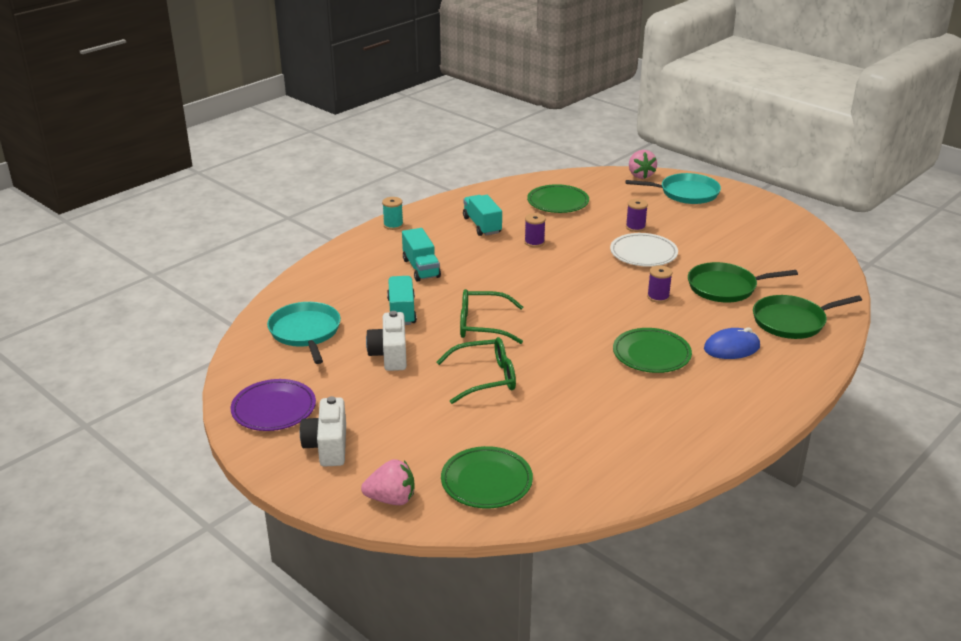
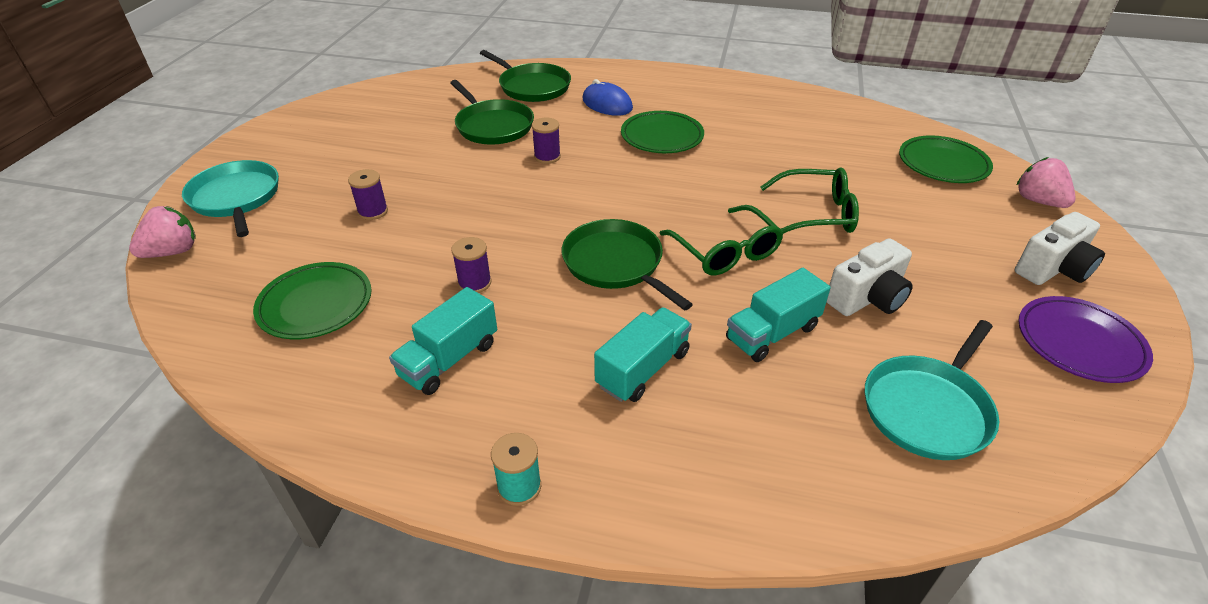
camera: 120 degrees left, 10 degrees up
(485, 378) = (816, 214): green glasses -> green glasses turned 135 degrees clockwise
(508, 286) = (616, 264): none -> green pan
(643, 253) = (448, 188): white plate -> none

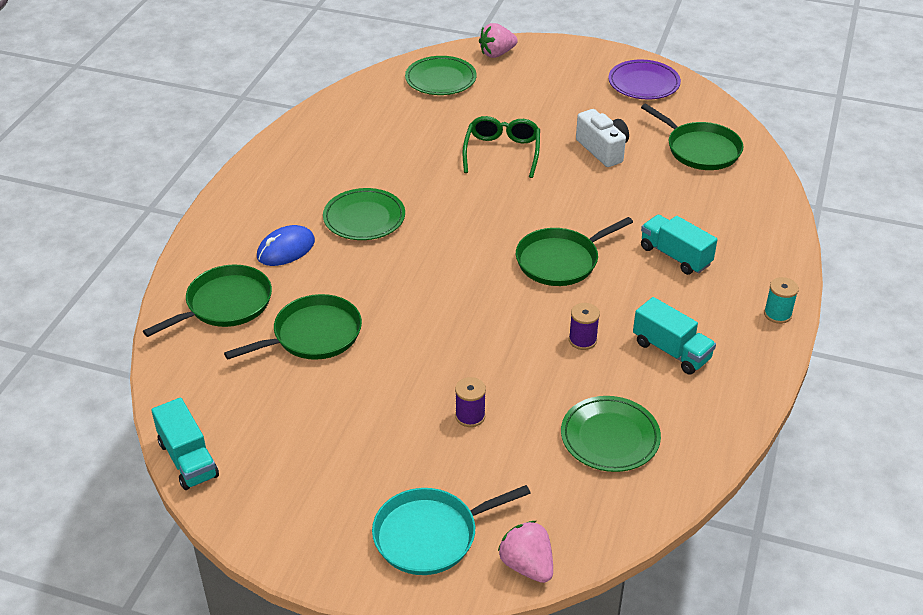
camera: 85 degrees left, 0 degrees up
(547, 157) = (387, 295): purple spool -> none
(725, 251) = (547, 203): green glasses -> none
(772, 333) = (638, 195): turquoise truck -> turquoise truck (188, 459)
(928, 409) = (700, 149): turquoise pan -> green pan
(1053, 269) = (574, 71): white camera -> none

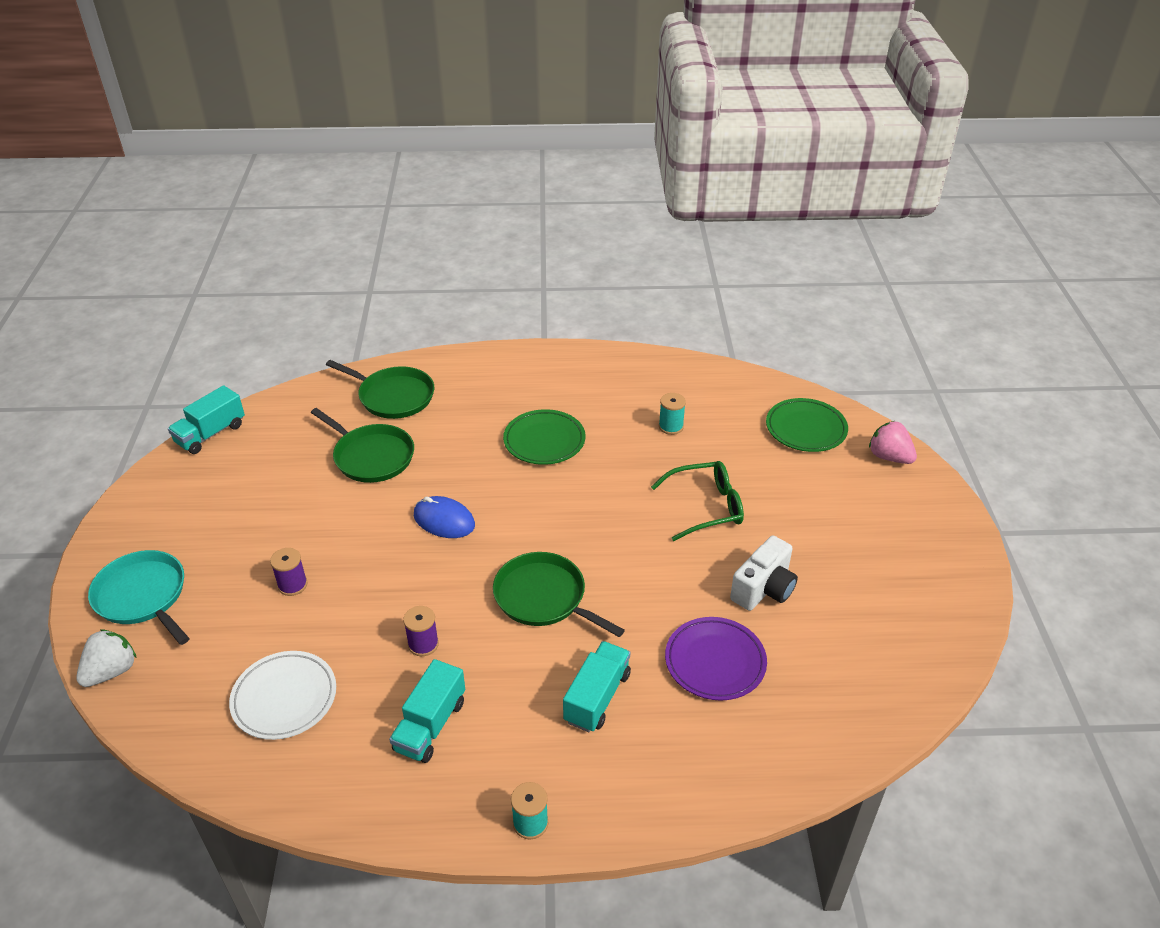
camera: 70 degrees right, 0 degrees up
(286, 249) = (478, 407): blue mouse -> blue mouse (444, 520)
(393, 144) = (671, 426): none -> turquoise spool
(527, 565) = (111, 671): pink strawberry -> white strawberry
(610, 437) = (284, 698): green plate -> white plate
(643, 83) = (930, 597): purple plate -> purple plate (715, 662)
(700, 149) = (825, 682): green pan -> none

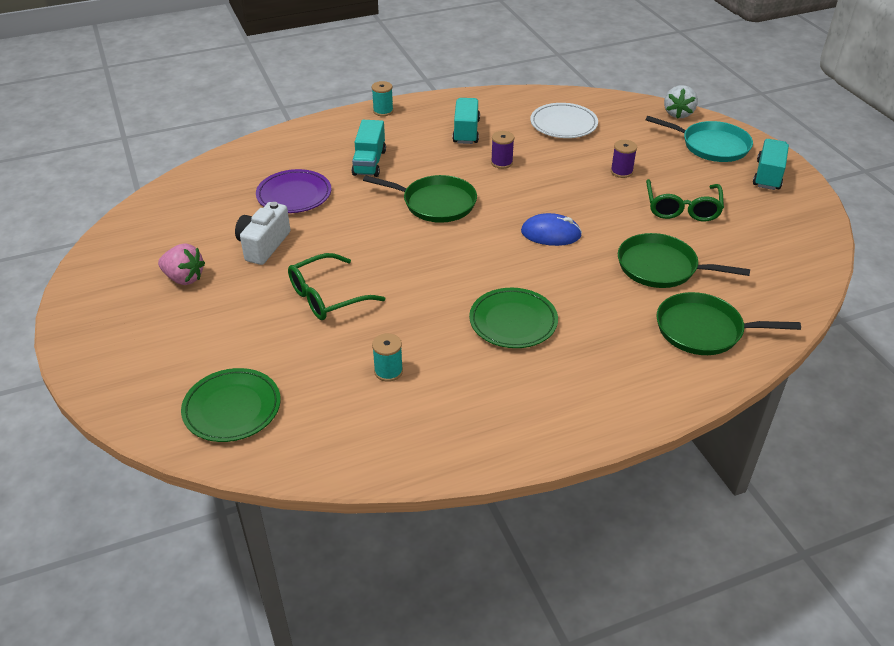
camera: 160 degrees right, 0 degrees up
(211, 434) = (822, 251): turquoise truck -> turquoise truck (768, 175)
(281, 515) = (682, 208): none -> green glasses
(889, 457) = (135, 396): pink strawberry -> pink strawberry (184, 278)

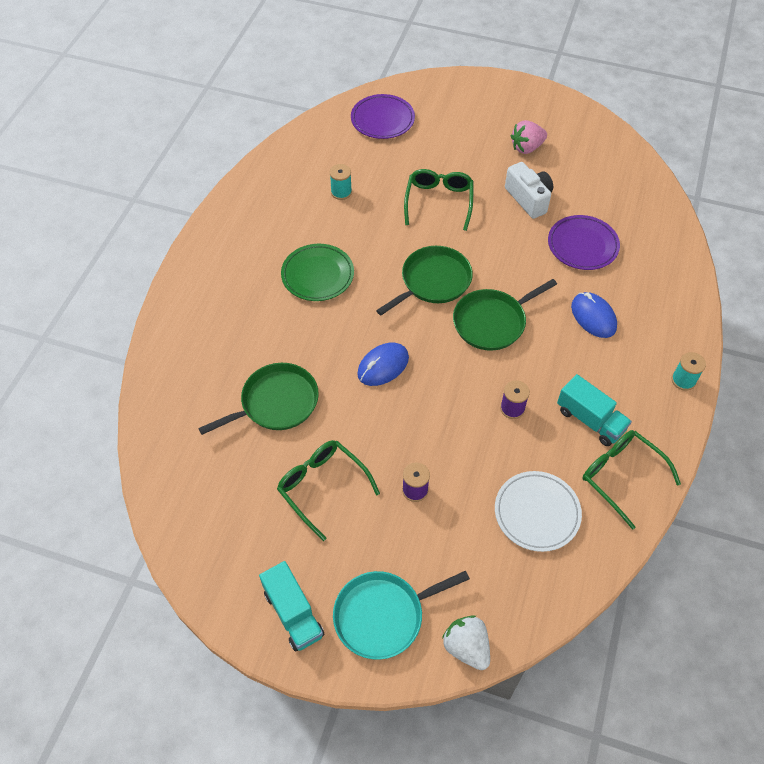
camera: 130 degrees right, 15 degrees up
(232, 408) = (382, 120): green plate -> purple plate
(369, 162) = (593, 317): turquoise truck -> blue mouse
(492, 107) = (621, 476): none -> green glasses
(703, 330) = (198, 369): green pan -> green pan (433, 281)

